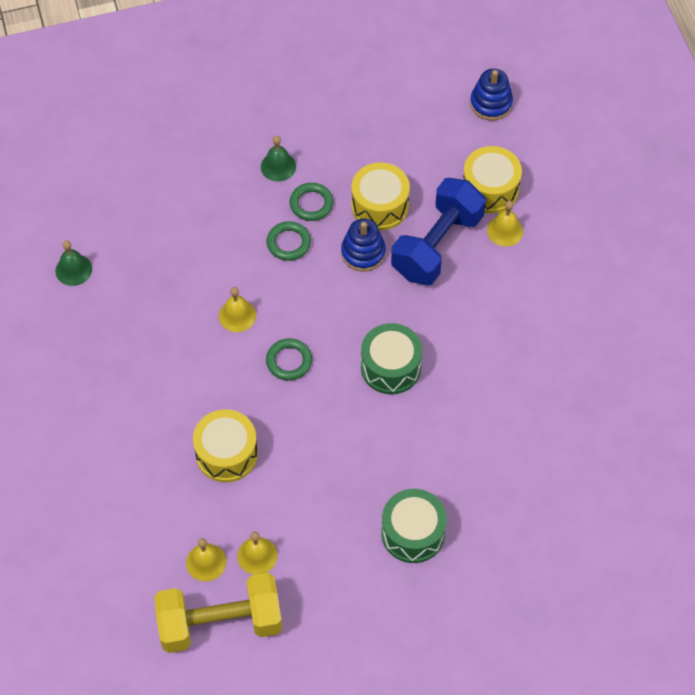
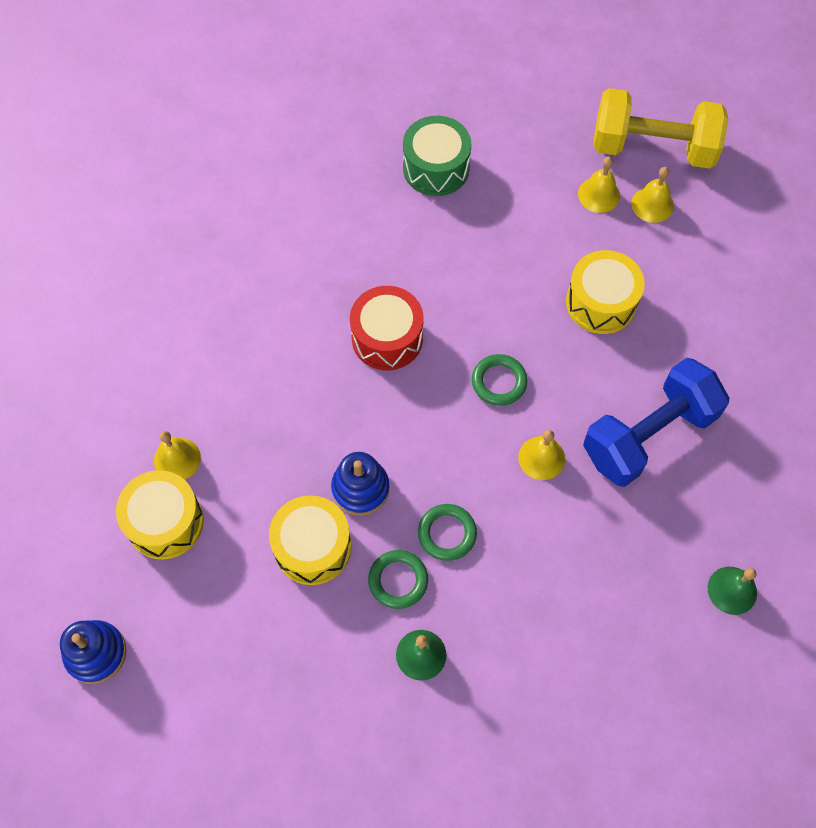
camera: 160 degrees left, 5 degrees up
(391, 367) = (387, 338): green drum -> red drum
(437, 245) = (267, 467): blue dumbbell -> blue dumbbell (648, 435)

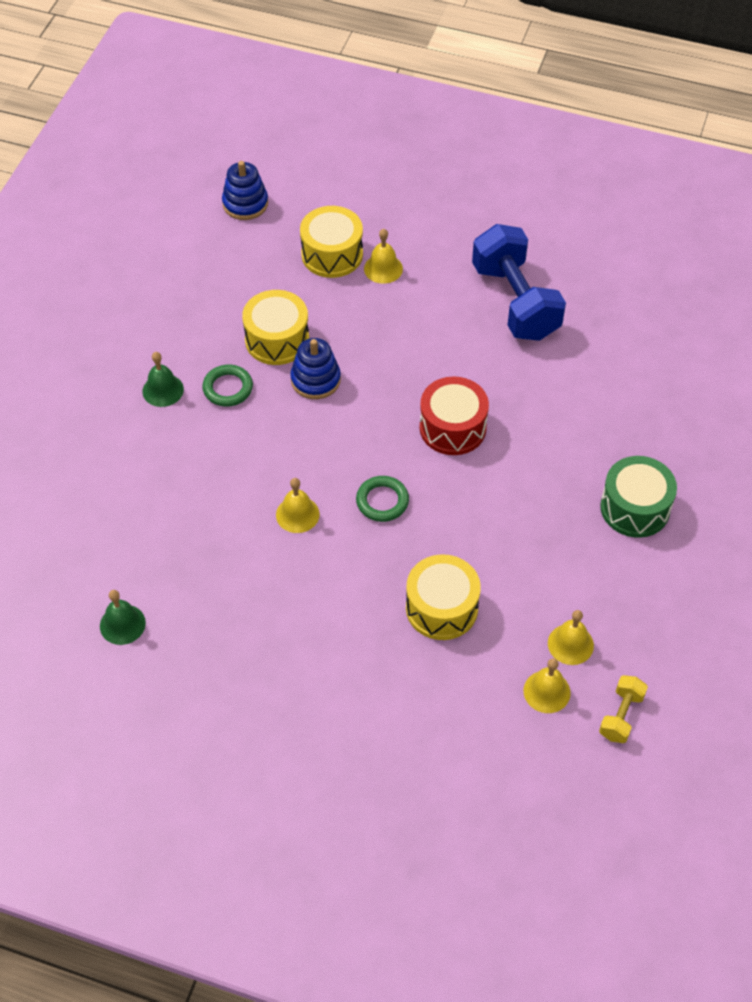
camera: 105 degrees right, 10 degrees down
(447, 533) = (254, 429): green ring -> none
(648, 435) = (290, 605): blue dumbbell -> blue dumbbell (515, 302)
(653, 148) = (621, 716): yellow dumbbell -> yellow dumbbell, size x0.46

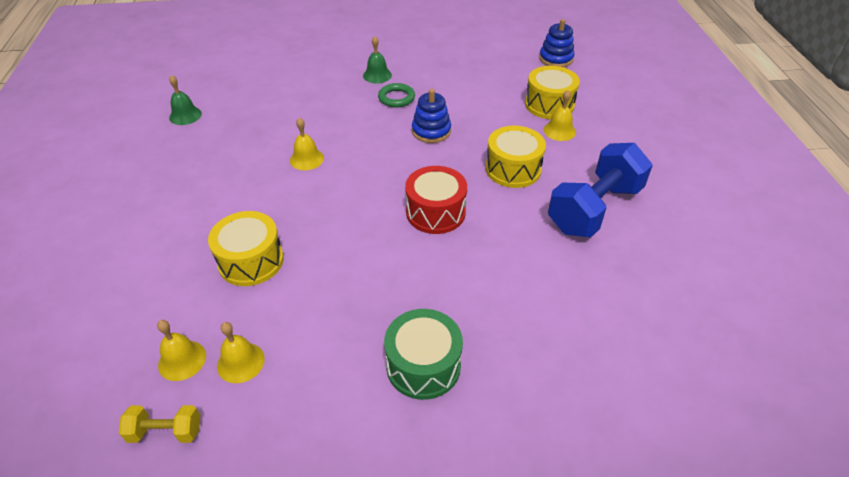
camera: 65 degrees right, 10 degrees down
(277, 339) = (453, 105): yellow drum -> yellow drum (513, 169)
(382, 501) = (340, 196): green ring -> none

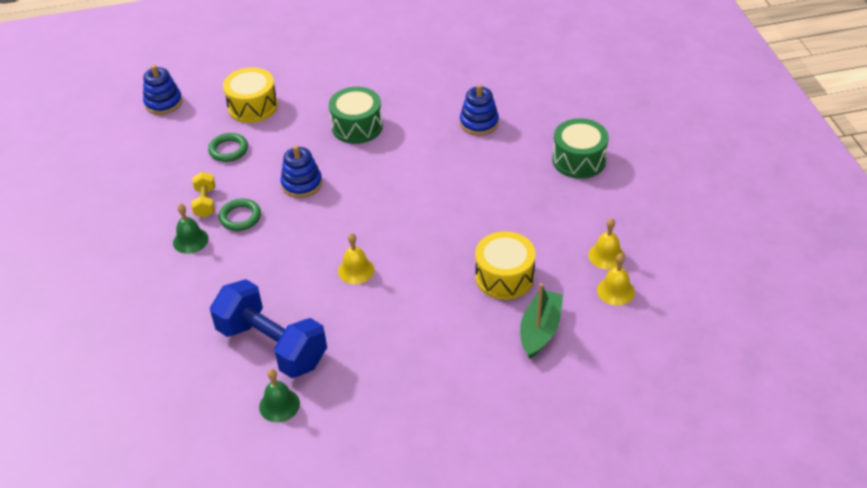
camera: 95 degrees left, 0 degrees up
(165, 280) = (540, 330): none -> green boat
(166, 431) = (674, 280): yellow dumbbell -> yellow dumbbell (205, 203)
(435, 212) = (422, 169): red drum -> none
(486, 92) = (228, 150): none -> green ring
(511, 269) = (479, 123): none -> blue stacking toy
(513, 169) = (357, 126): yellow drum -> green drum
(559, 131) = (296, 100): yellow bell -> none
(594, 209) = (403, 81): blue dumbbell -> blue dumbbell (272, 345)

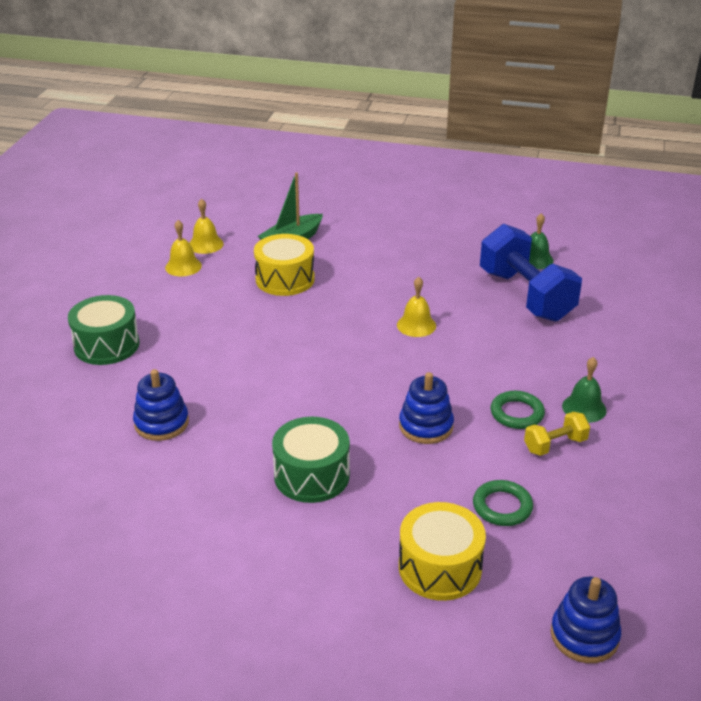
camera: 155 degrees left, 10 degrees down
(205, 203) = (555, 445): yellow dumbbell -> yellow dumbbell turned 45 degrees clockwise

